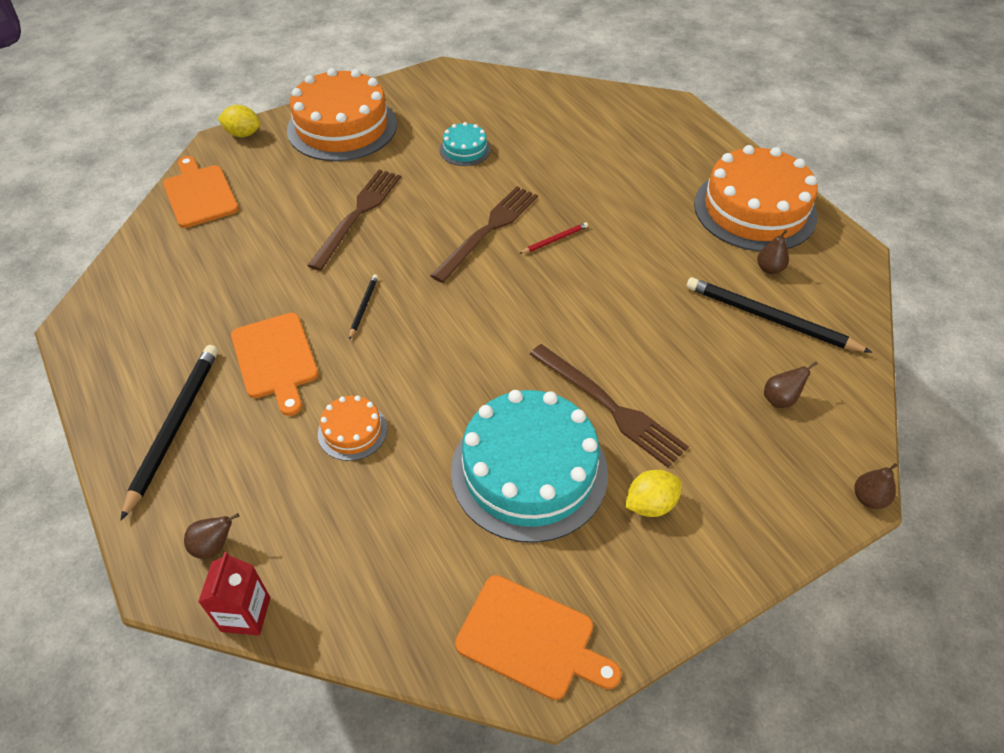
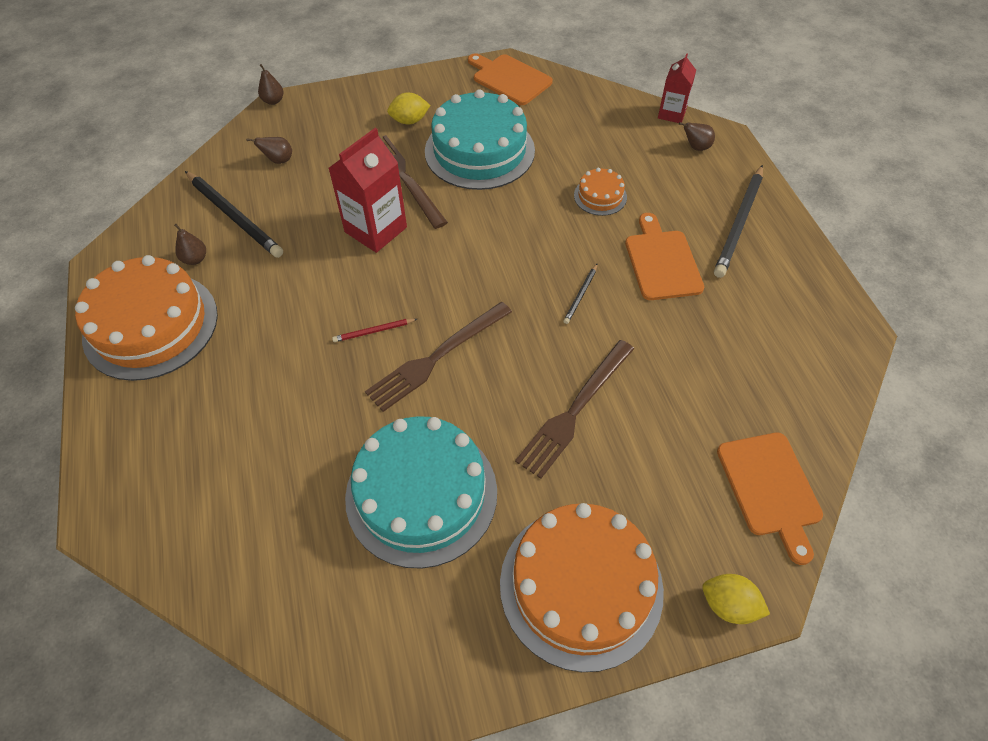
camera: 165 degrees left, 5 degrees up
(465, 149) = (421, 494): turquoise cake -> turquoise cake, size x2.19
(607, 334) = (375, 229): none -> red carton

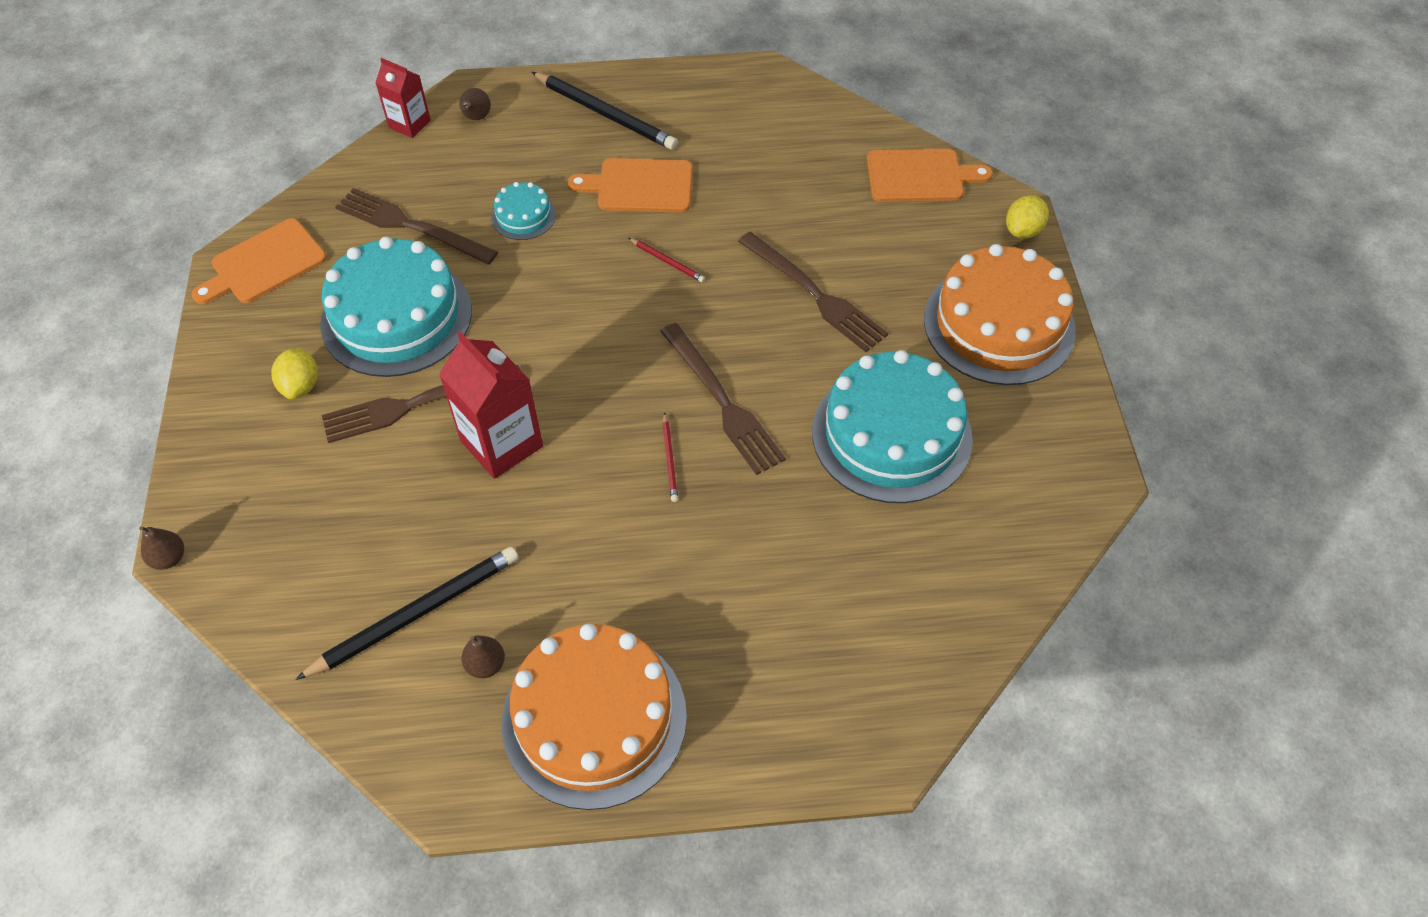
camera: 80 degrees left, 0 degrees up
(278, 160) = (316, 554): brown pear -> none
(567, 138) = (411, 226): none -> brown fork
(581, 295) = (667, 262): black pencil -> red pencil
(600, 196) = (523, 216): orange cake -> turquoise cake

